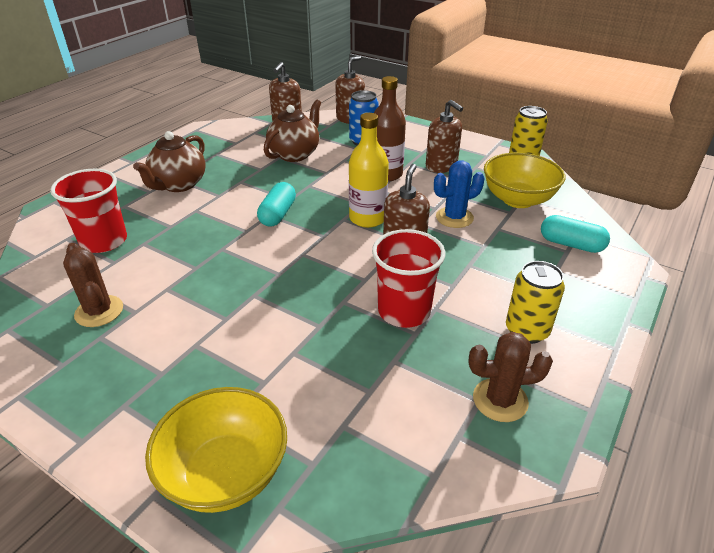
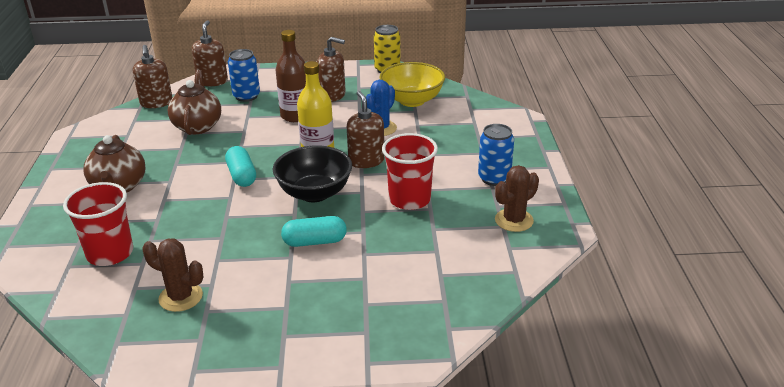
camera: 35 degrees left, 5 degrees down
(226, 473) = (398, 330): yellow bowl -> none
(319, 260) = (314, 193): none -> black bowl
(526, 331) = (494, 178): yellow can -> blue can
(571, 244) = (473, 117): turquoise capsule -> turquoise capsule (314, 241)

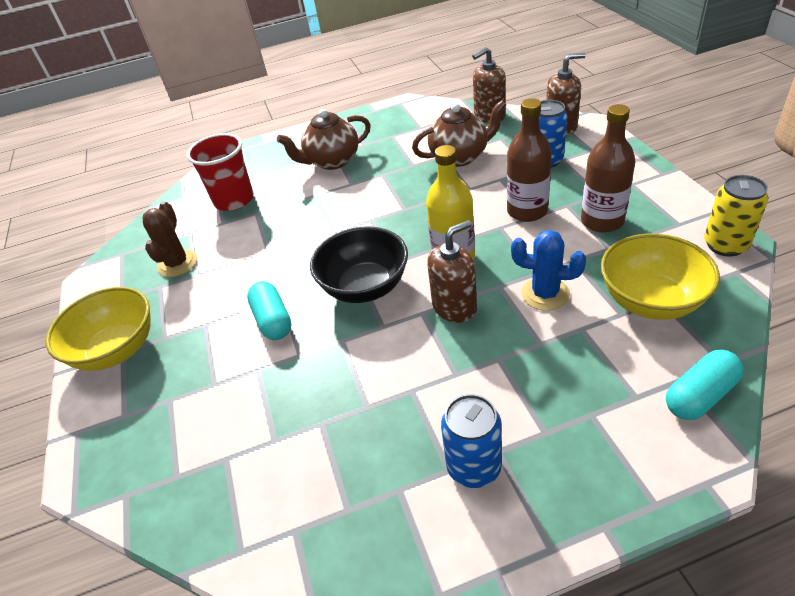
camera: 80 degrees right, 10 degrees up
(242, 175) = (379, 222): turquoise capsule -> turquoise capsule (700, 395)
(278, 339) = (117, 350): none -> yellow bowl
(332, 95) = (602, 221): brown soap dispenser -> brown bottle
(409, 199) = (381, 378): red cup -> none
(514, 220) = (365, 522): brown cactus -> none

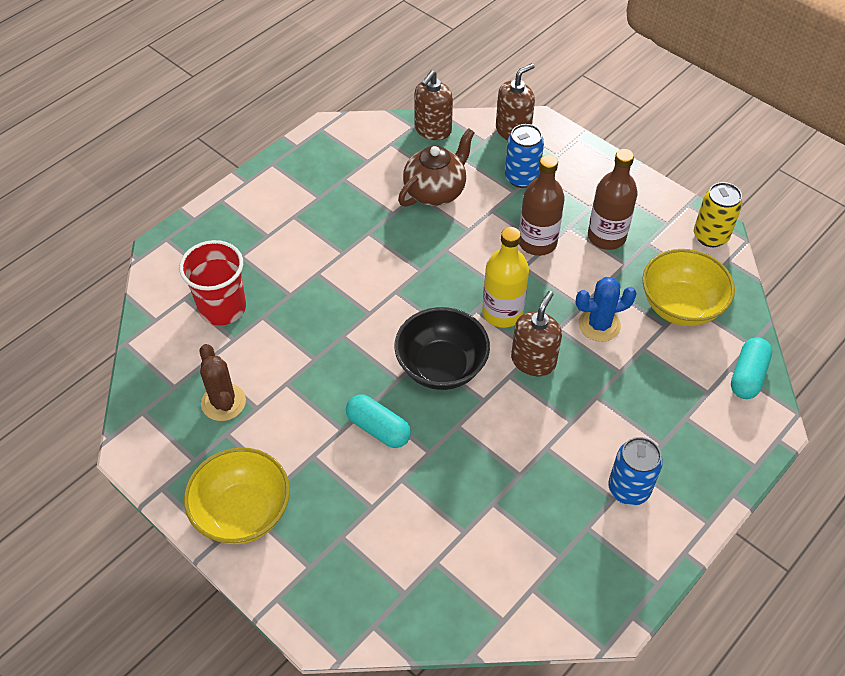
camera: 35 degrees left, 10 degrees up
(332, 161) = (299, 229): brown teapot -> none

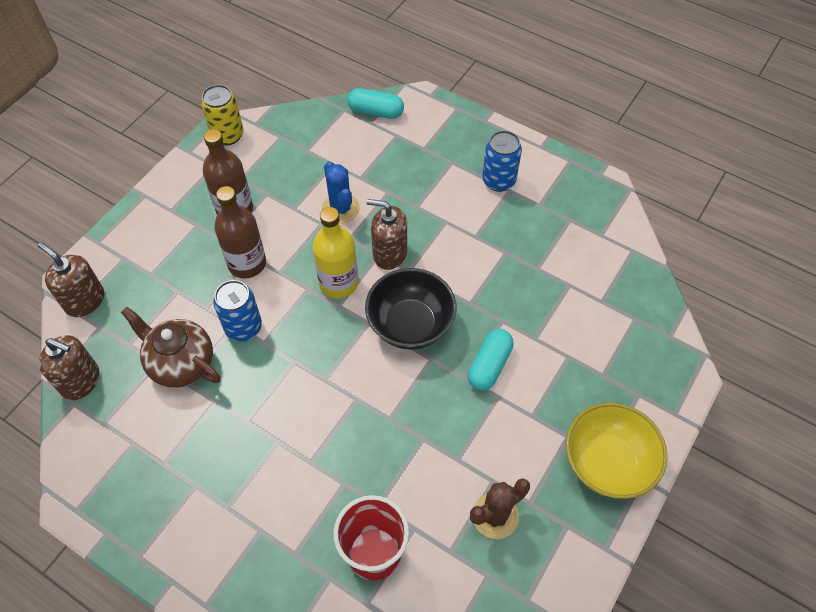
camera: 100 degrees left, 5 degrees up
(521, 178) = (157, 285): blue can -> blue can (243, 327)
(680, 306) = (311, 154): yellow bowl -> none

